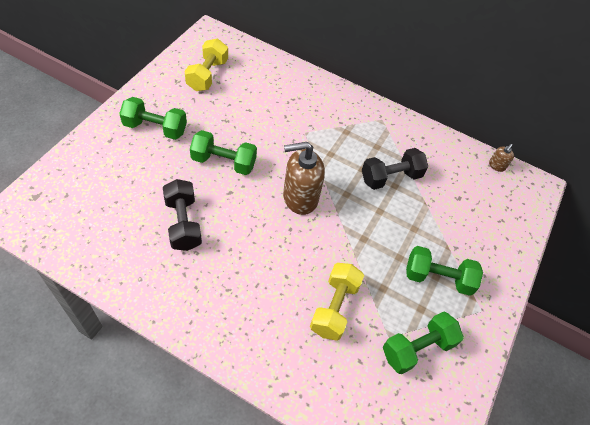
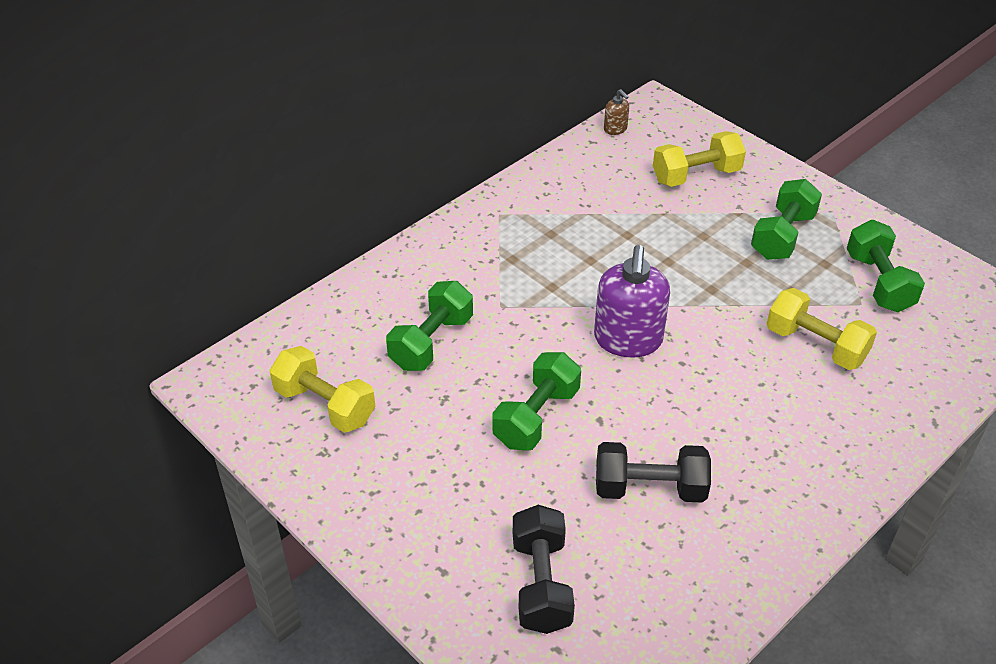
camera: 65 degrees left, 10 degrees down
(155, 128) = (433, 499): green dumbbell -> green dumbbell (431, 342)
(300, 198) = (628, 340): brown soap dispenser -> purple soap dispenser
(390, 177) = (612, 235): black dumbbell -> black dumbbell (541, 584)
(474, 218) = (696, 175): none -> yellow dumbbell

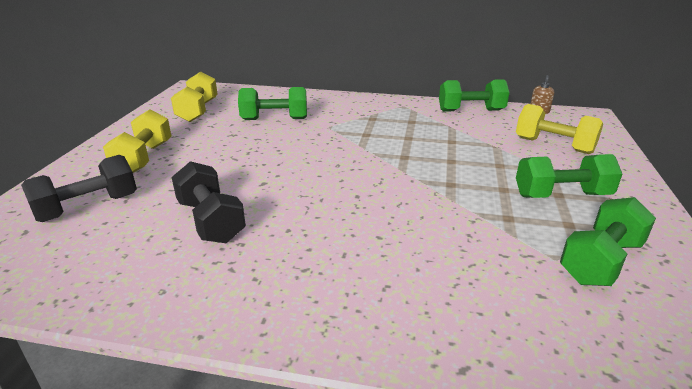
camera: 55 degrees right, 15 degrees down
(536, 417) = (244, 162): green dumbbell -> green dumbbell (471, 110)
(628, 340) = (352, 170): purple soap dispenser -> none
(815, 345) = (463, 250): yellow dumbbell -> yellow dumbbell (143, 158)

